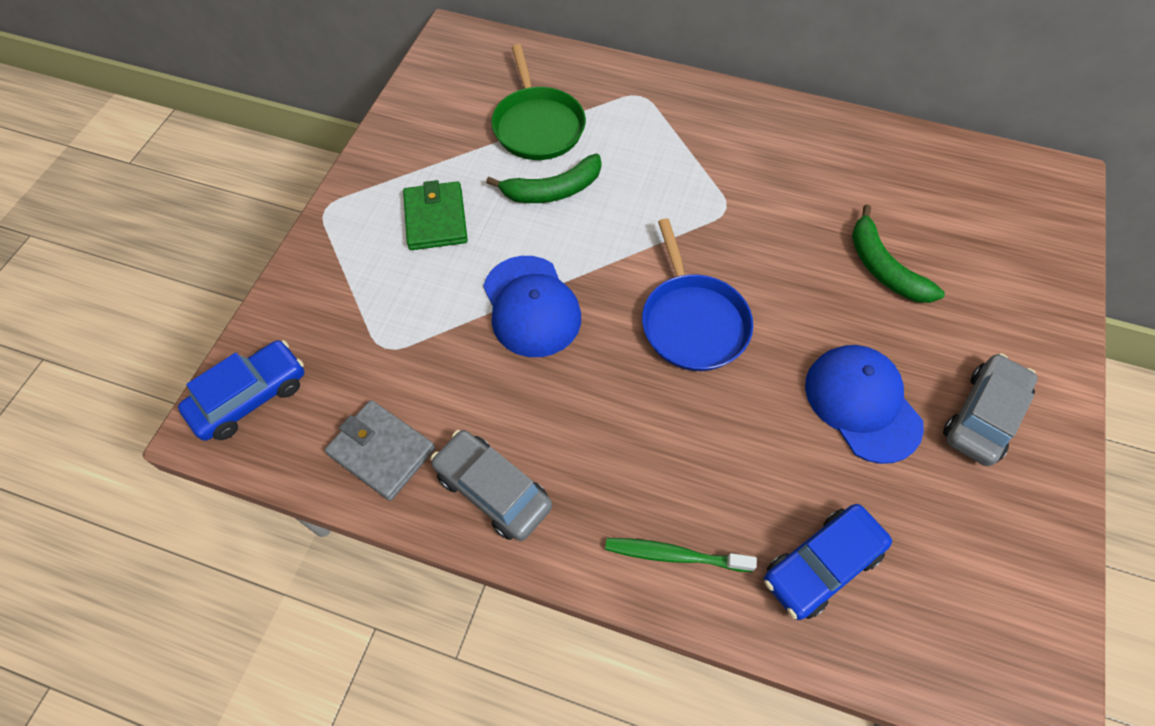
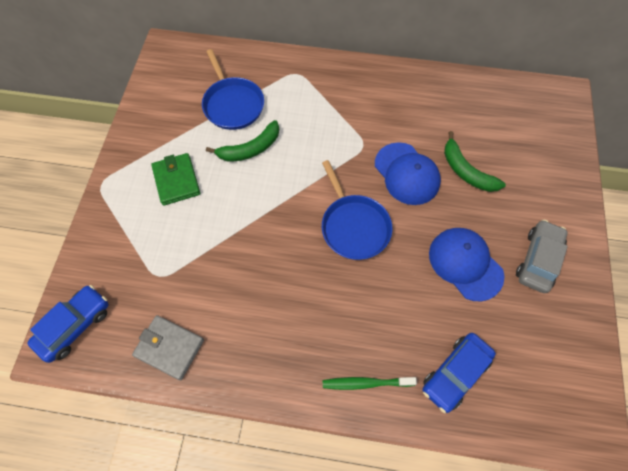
camera: 10 degrees left, 5 degrees up
(492, 490) = (245, 361): grey car -> none
(531, 306) = (249, 232): blue cap -> blue cap (407, 173)
(537, 125) = (232, 104): green pan -> blue pan

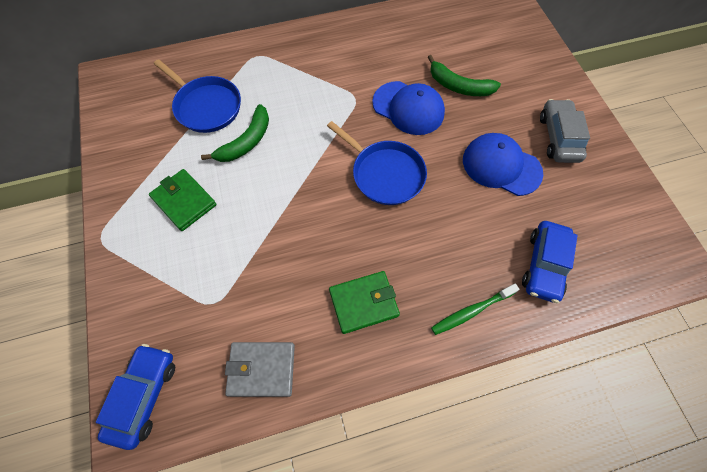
camera: 25 degrees left, 0 degrees up
(277, 332) = (363, 303): none -> green wallet

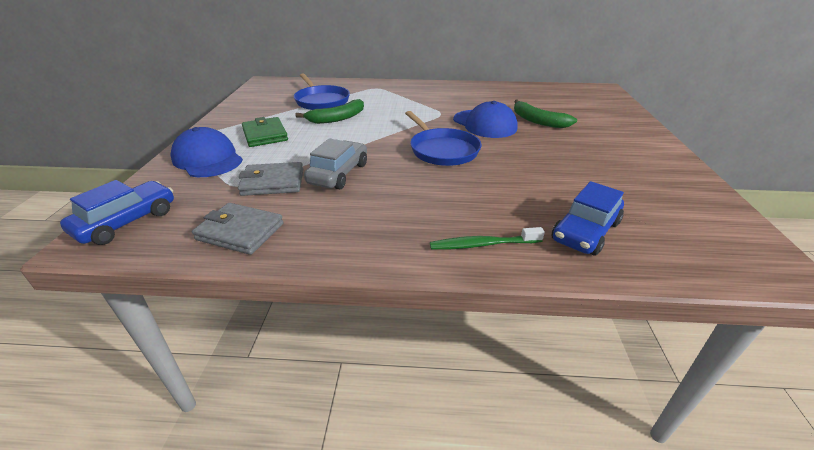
camera: 20 degrees right, 30 degrees down
(246, 286) = (273, 182): none -> grey wallet
(363, 303) = (370, 214): green wallet -> none
(501, 166) = (561, 165): blue cap -> blue cap (207, 159)
(558, 137) = (630, 159): grey car -> grey car (338, 174)

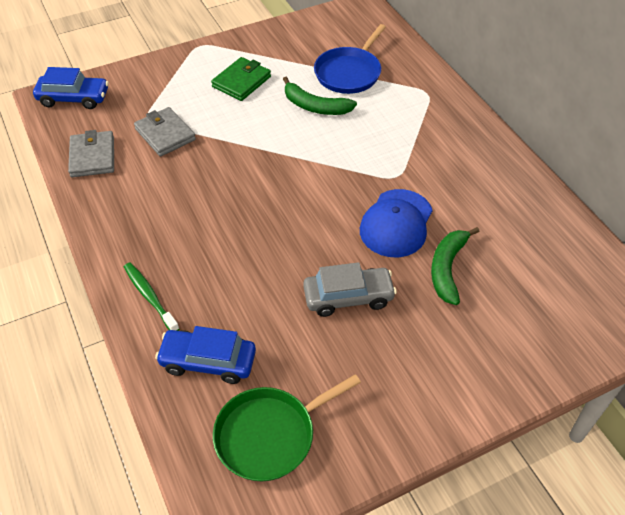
camera: 60 degrees right, 15 degrees up
(207, 159) = (176, 77): blue cap -> none
(338, 174) = (204, 164): grey car -> grey car (348, 297)
(442, 150) = (300, 212): blue pan -> none
(678, 221) = (270, 435): none -> green pan

